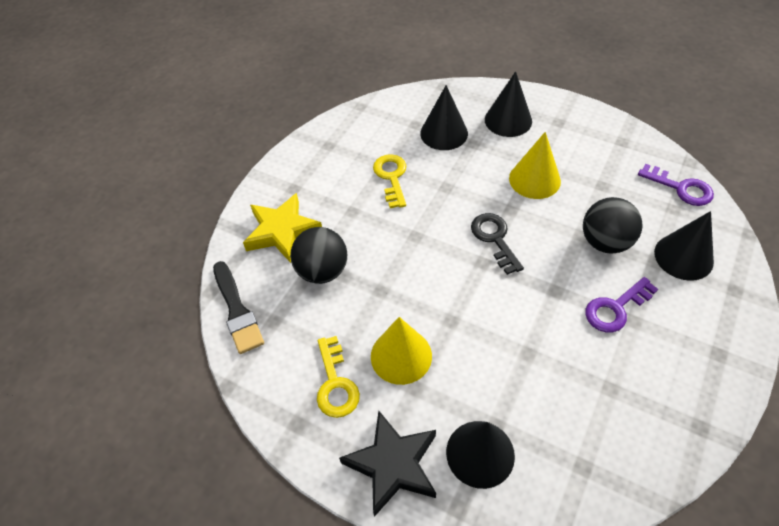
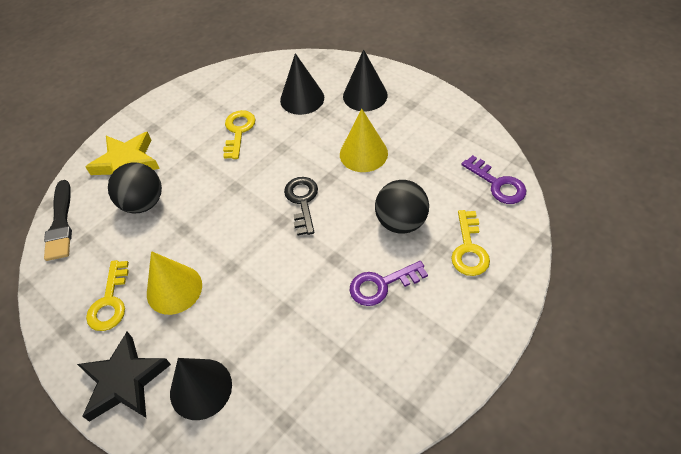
camera: 15 degrees right, 0 degrees up
(683, 257) = (469, 249): black cone -> yellow key

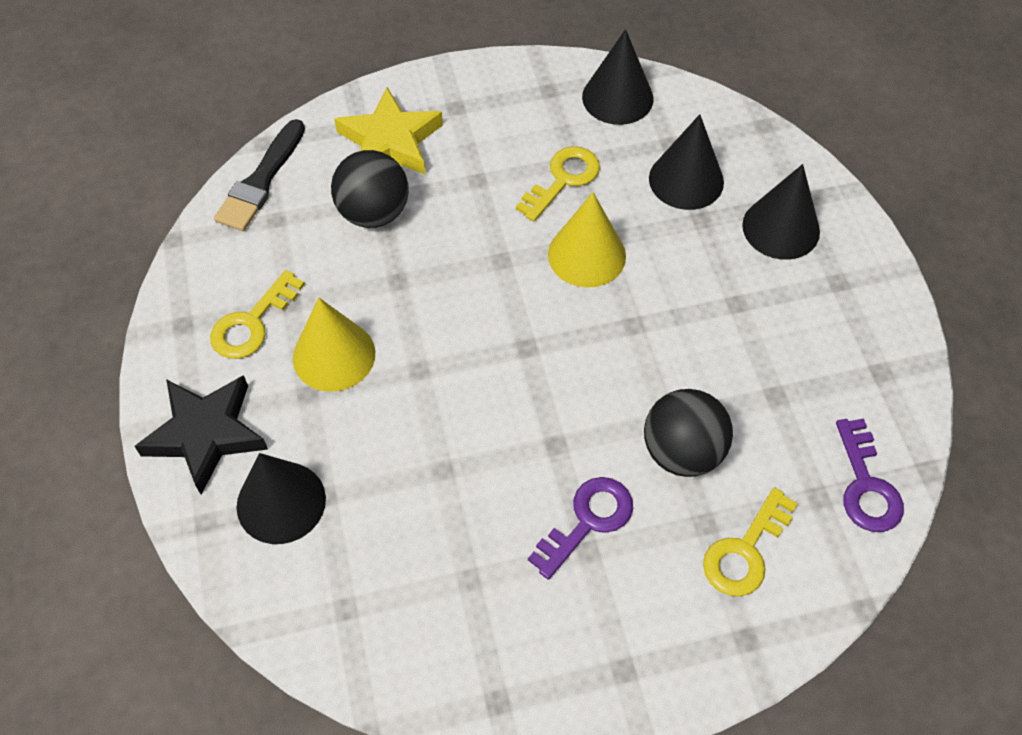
camera: 30 degrees right, 5 degrees up
(237, 80) = (617, 97): none -> black cone
(302, 201) = (573, 336): black key -> none
(363, 153) = (709, 318): yellow cone -> yellow cone (586, 255)
(381, 285) = (588, 521): purple key -> purple key turned 120 degrees clockwise

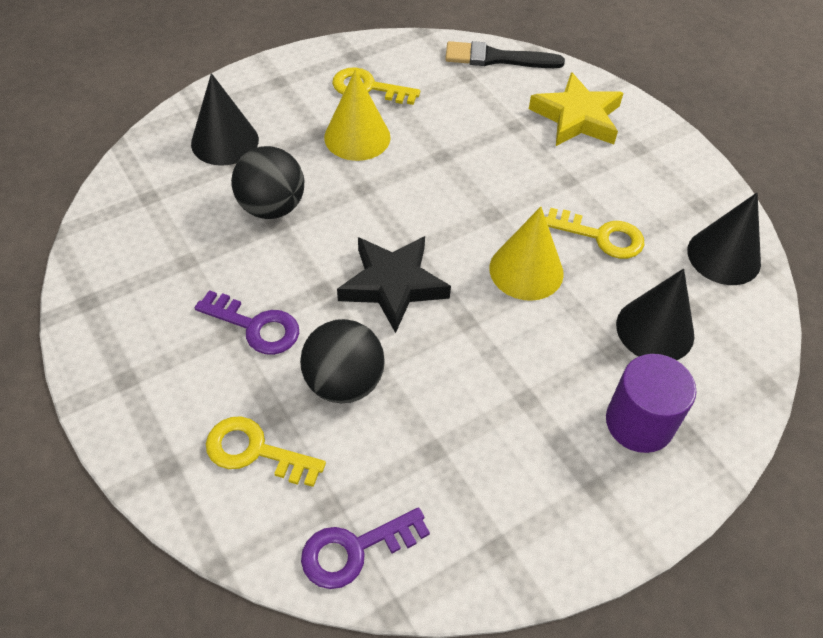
camera: 70 degrees right, 5 degrees down
(206, 434) = (268, 90): black star -> black star (393, 285)
(374, 213) = (500, 126): black ball -> black ball (272, 207)
(781, 228) = (639, 422): black cone -> purple cylinder

